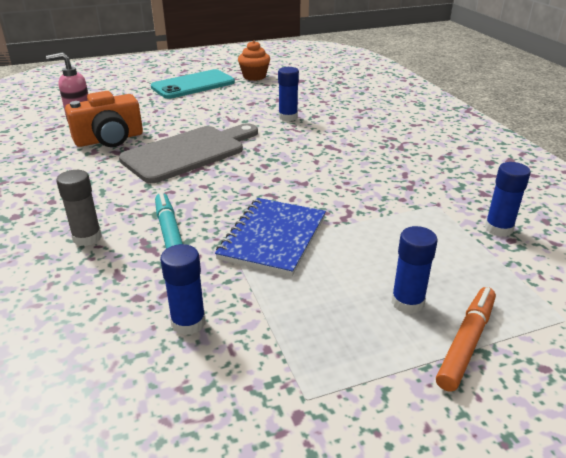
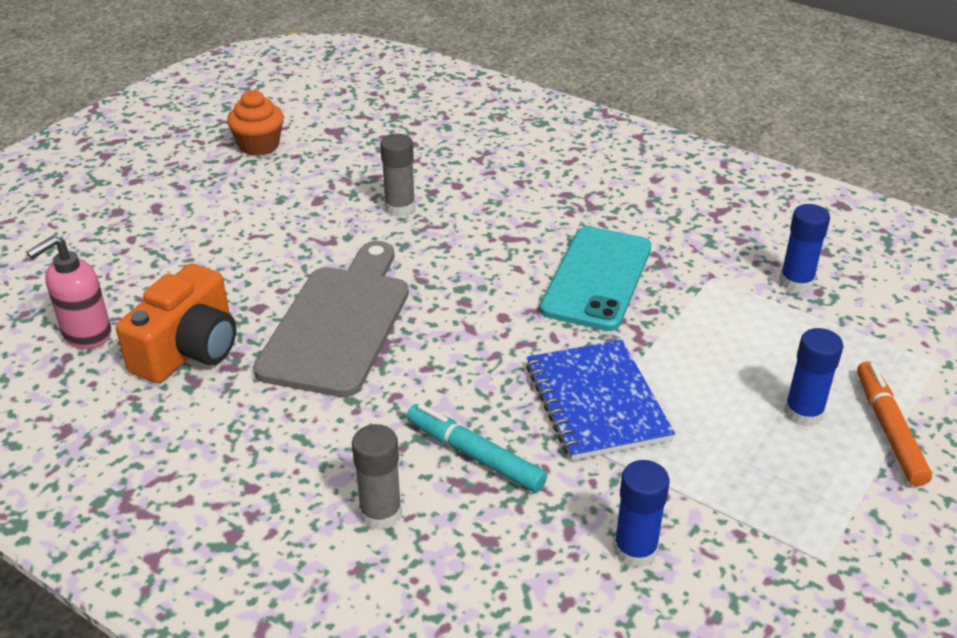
camera: 35 degrees left, 5 degrees up
(193, 85) = (182, 195): turquoise phone -> turquoise phone (597, 278)
(288, 117) = (400, 207): blue glue stick -> grey glue stick

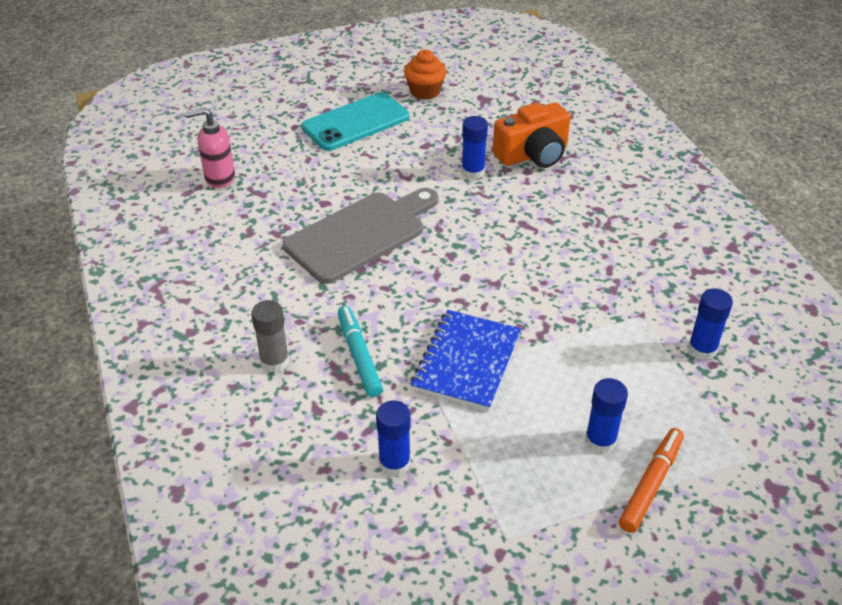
camera: 35 degrees right, 5 degrees up
(189, 350) = (263, 212): orange camera -> orange camera (533, 154)
(400, 207) = (473, 172): grey glue stick -> blue glue stick
(597, 278) = (555, 279): turquoise phone -> turquoise phone (356, 122)

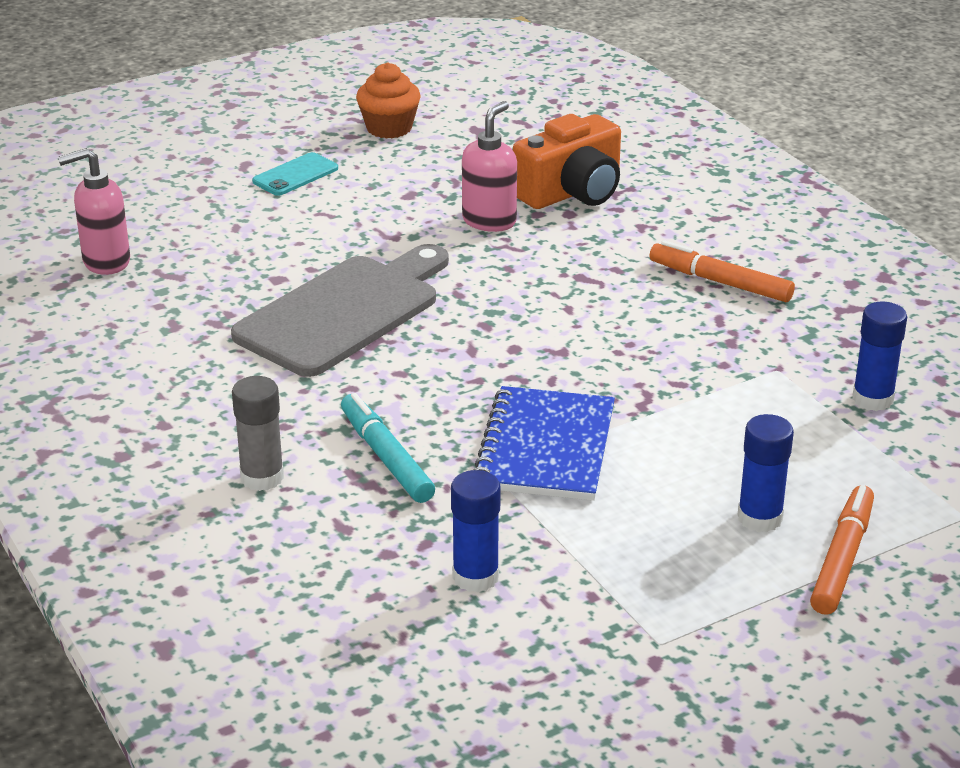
camera: 10 degrees left, 10 degrees down
(356, 122) = (295, 175): turquoise phone -> turquoise phone, size x0.53
(473, 172) = (489, 221): blue glue stick -> pink soap dispenser
(617, 239) = (720, 282): none -> orange marker

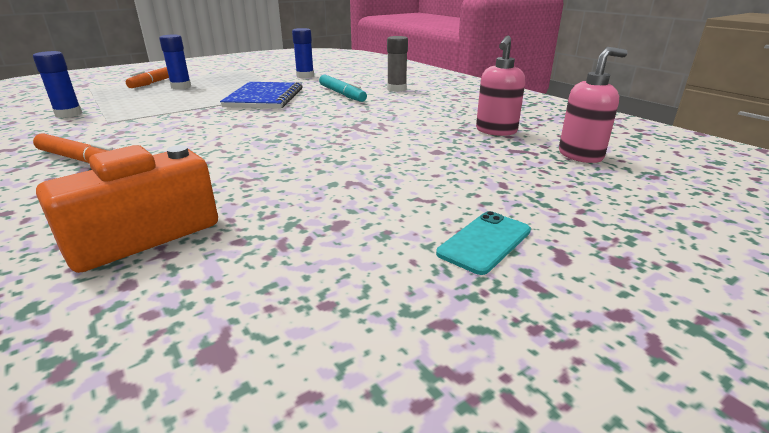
camera: 175 degrees right, 5 degrees down
(344, 312) = (379, 136): grey cutting board -> none
(389, 128) = (383, 346): orange cupcake -> none
(489, 221) = (255, 198): pink soap dispenser -> pink soap dispenser (496, 131)

